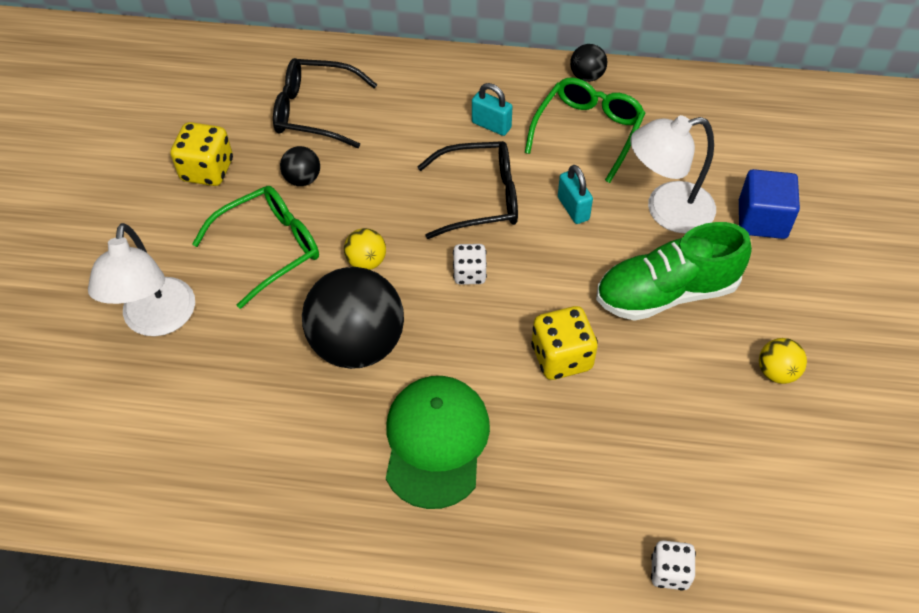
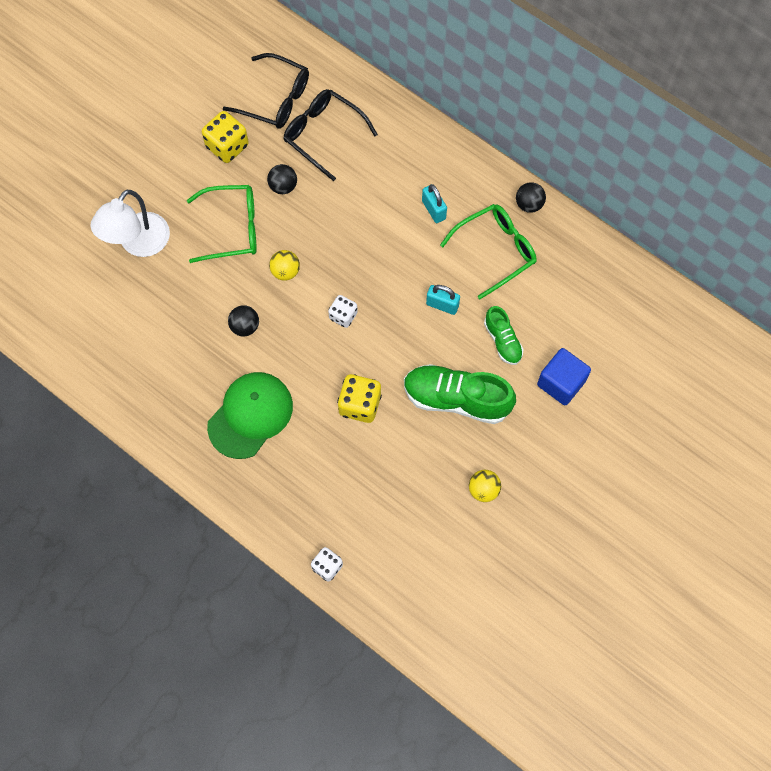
camera: 30 degrees right, 15 degrees up
(357, 344) = (245, 326): black ball -> black ball, size x0.45
(480, 198) = (387, 263): black glasses -> black glasses (275, 99)
(573, 208) = (442, 305): turquoise padlock -> turquoise padlock turned 75 degrees counterclockwise
(666, 210) = (502, 341): white lamp -> green shoe

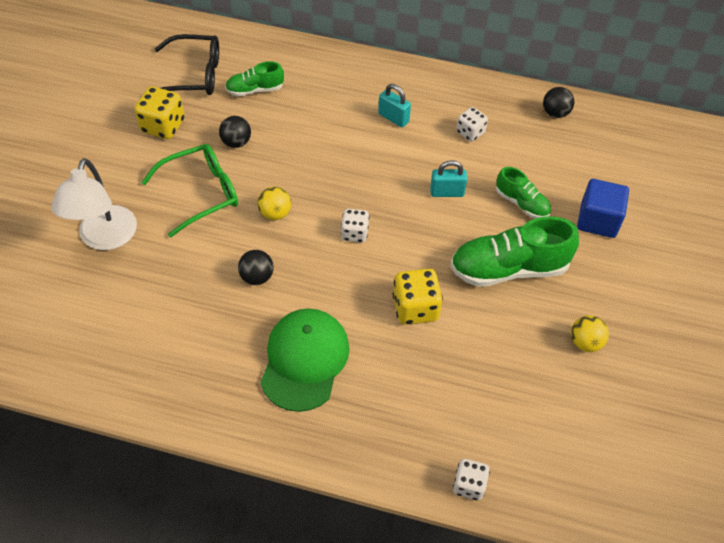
camera: 25 degrees left, 15 degrees down
(323, 134) = (255, 90): black glasses -> green shoe
(495, 251) = (470, 132): green glasses -> white dice
(529, 204) = (478, 88): black ball -> black ball (555, 113)

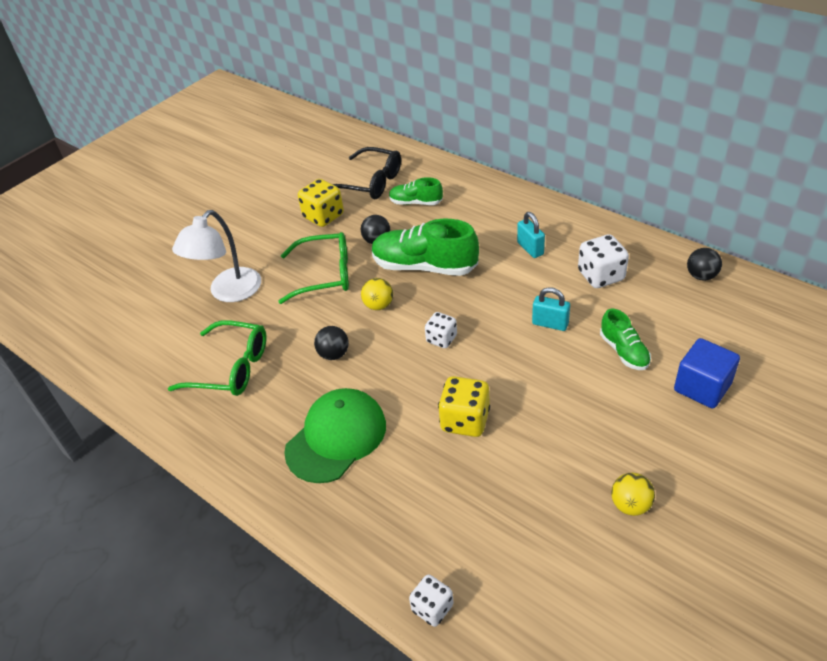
camera: 30 degrees right, 10 degrees down
(156, 321) = (231, 368): none -> green glasses
(470, 132) = (601, 276): white dice -> white dice, size x1.57
(509, 269) = (580, 409): green shoe -> green shoe (424, 266)

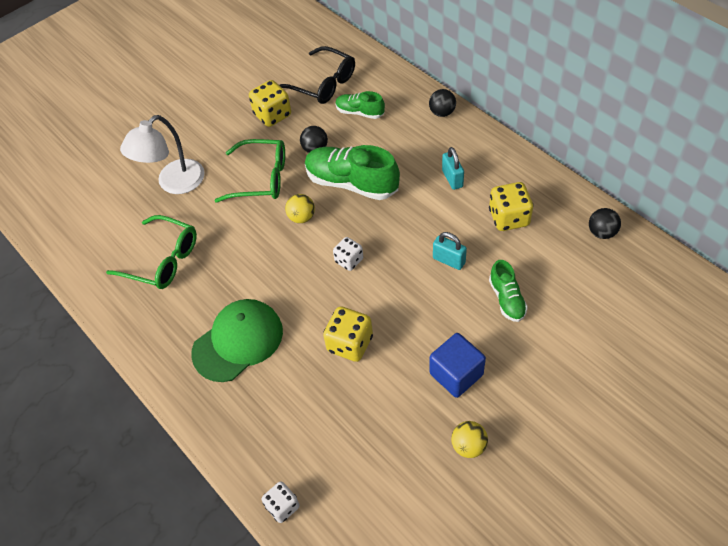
camera: 10 degrees right, 10 degrees up
(334, 354) = (252, 260): black ball -> black ball (442, 112)
(601, 276) = (509, 218): white dice -> yellow dice
(702, 387) = (565, 346): blue cube -> blue cube (456, 374)

